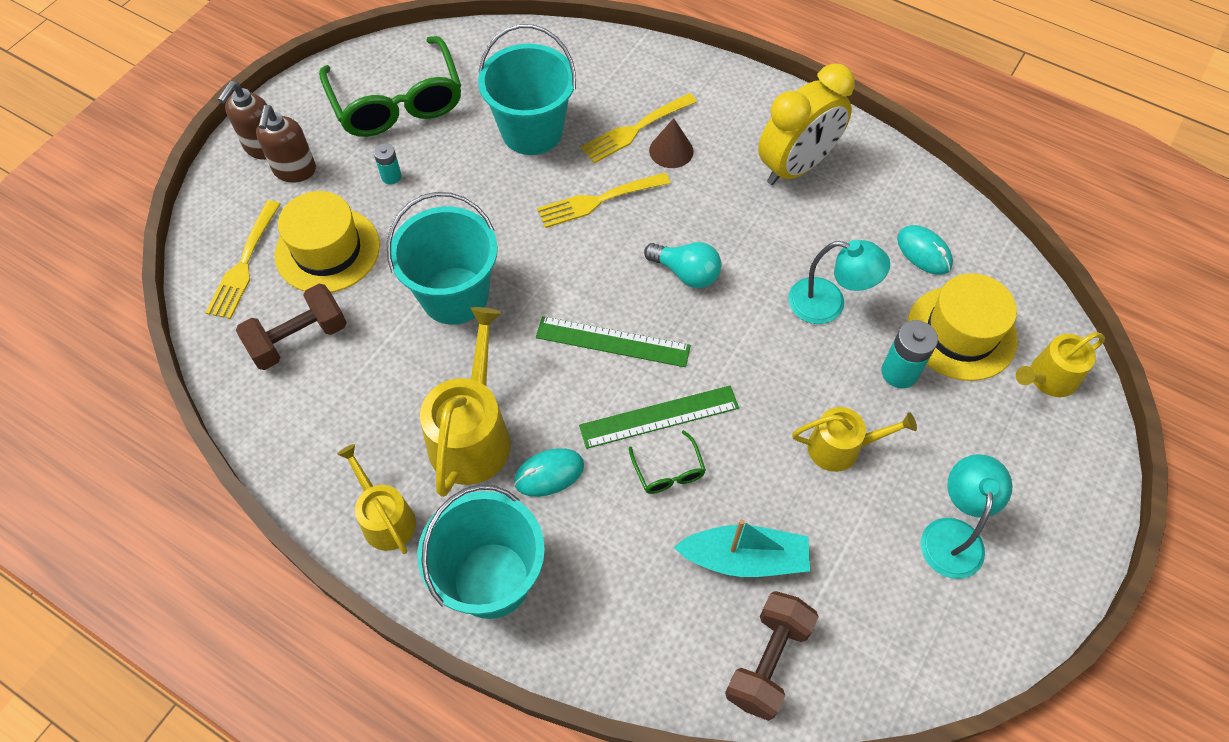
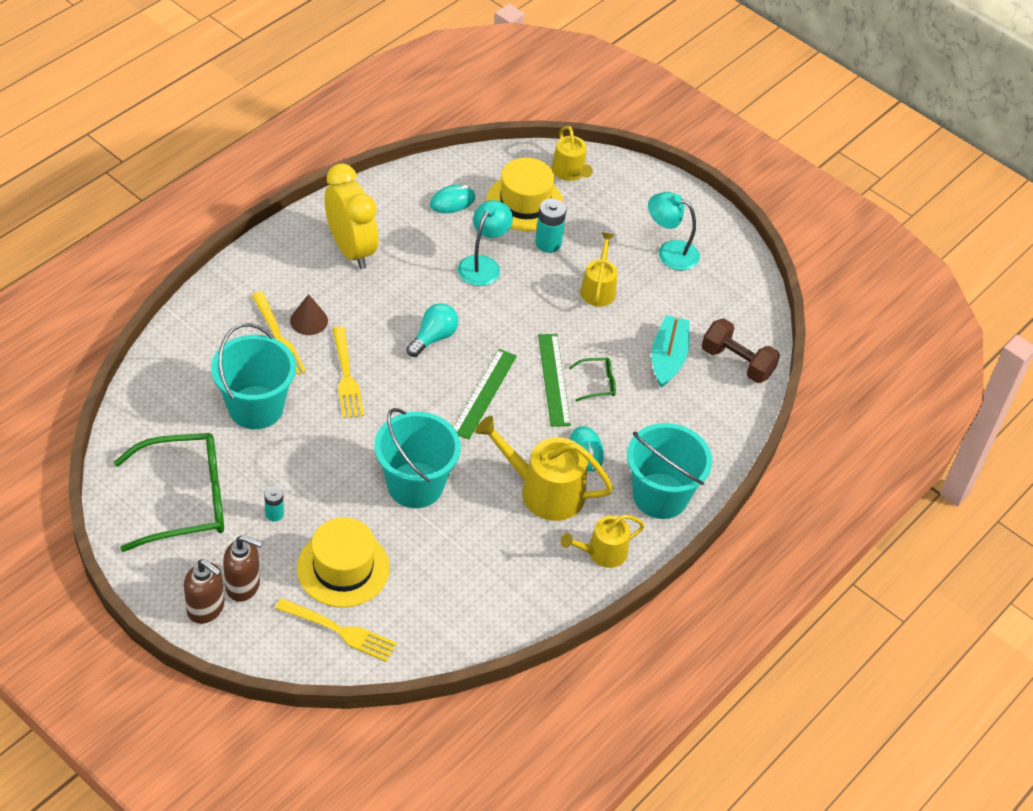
camera: 85 degrees left, 10 degrees down
(299, 339) = (430, 595): brown dumbbell -> none

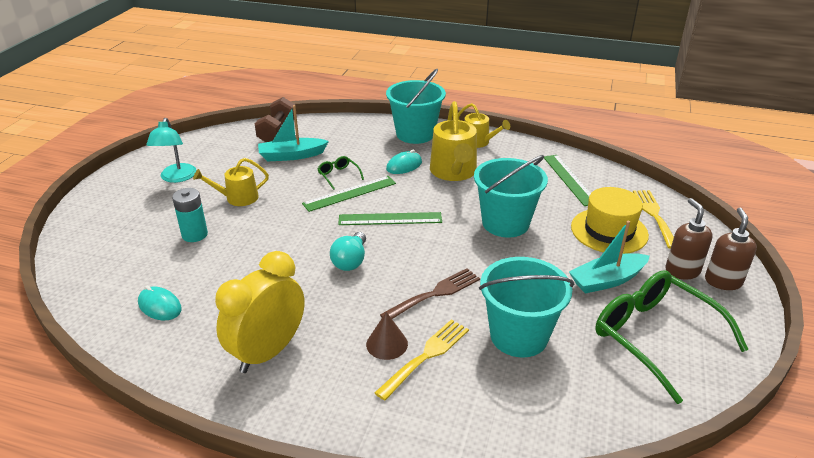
camera: 110 degrees left, 15 degrees down
(274, 514) = (607, 280): turquoise battery -> turquoise boat
(346, 377) = (434, 294): yellow fork -> brown fork
(433, 337) = (350, 261): turquoise light bulb -> turquoise light bulb turned 90 degrees counterclockwise
(461, 596) = (569, 179): none -> green ruler
(483, 264) = (242, 261): turquoise lamp -> none
(525, 203) = (144, 261): yellow hat -> none
(570, 172) = (88, 248): yellow watering can -> none

